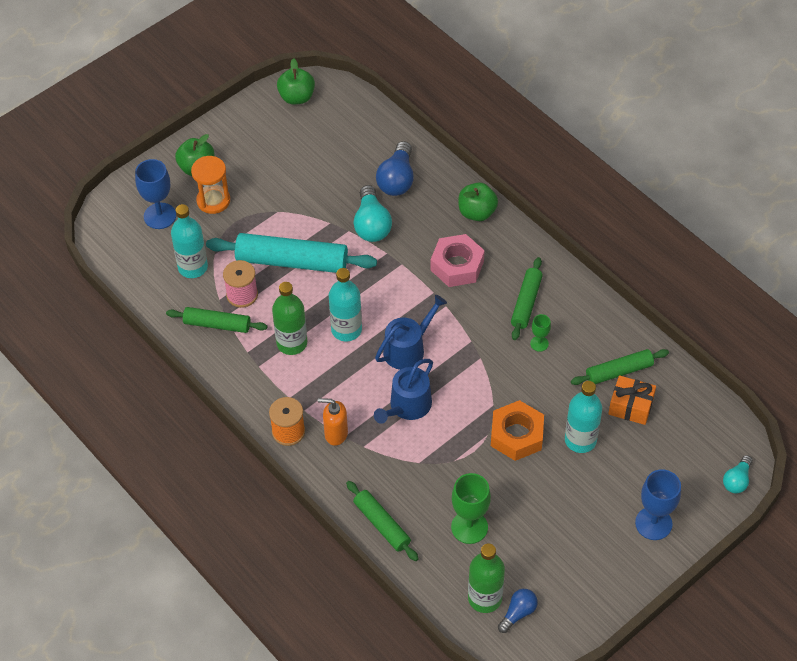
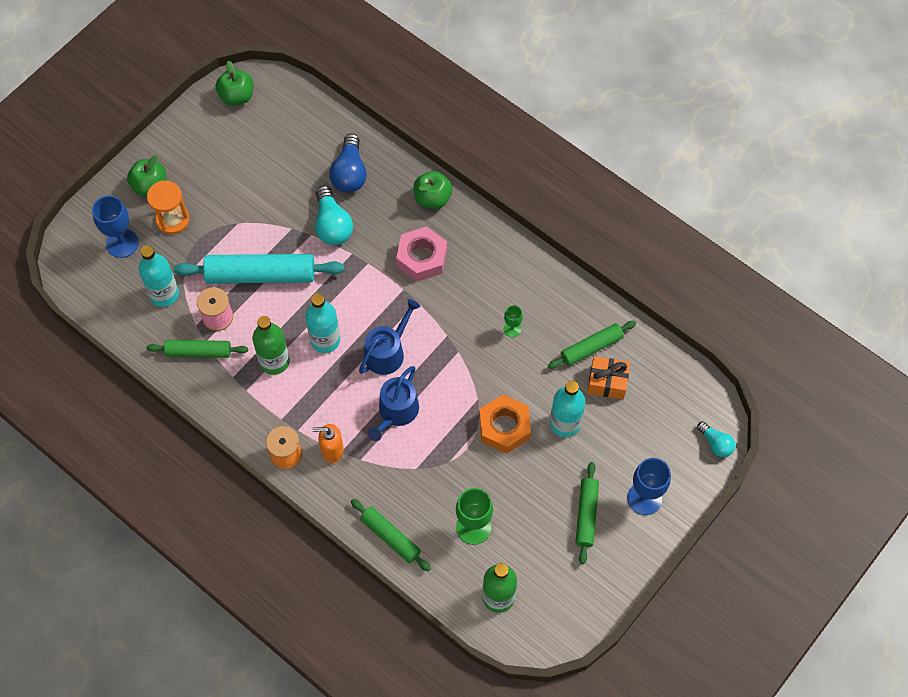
camera: 10 degrees left, 10 degrees up
(518, 613) = (531, 607): blue light bulb -> none
(526, 303) = (493, 288): green rolling pin -> green rolling pin (586, 515)
(737, 480) = (716, 443): turquoise light bulb -> turquoise light bulb turned 60 degrees counterclockwise

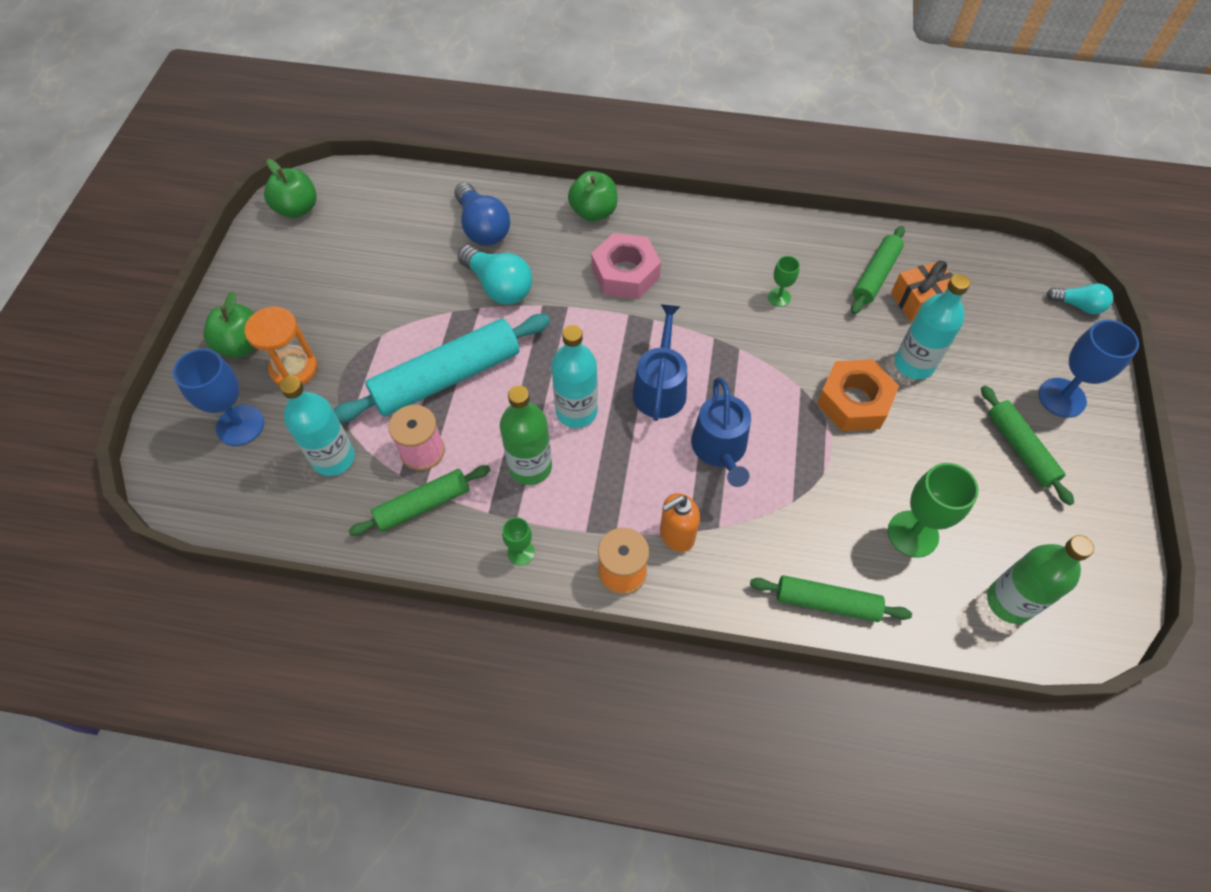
camera: 30 degrees left, 5 degrees down
(236, 411) = (521, 552): none -> green goblet

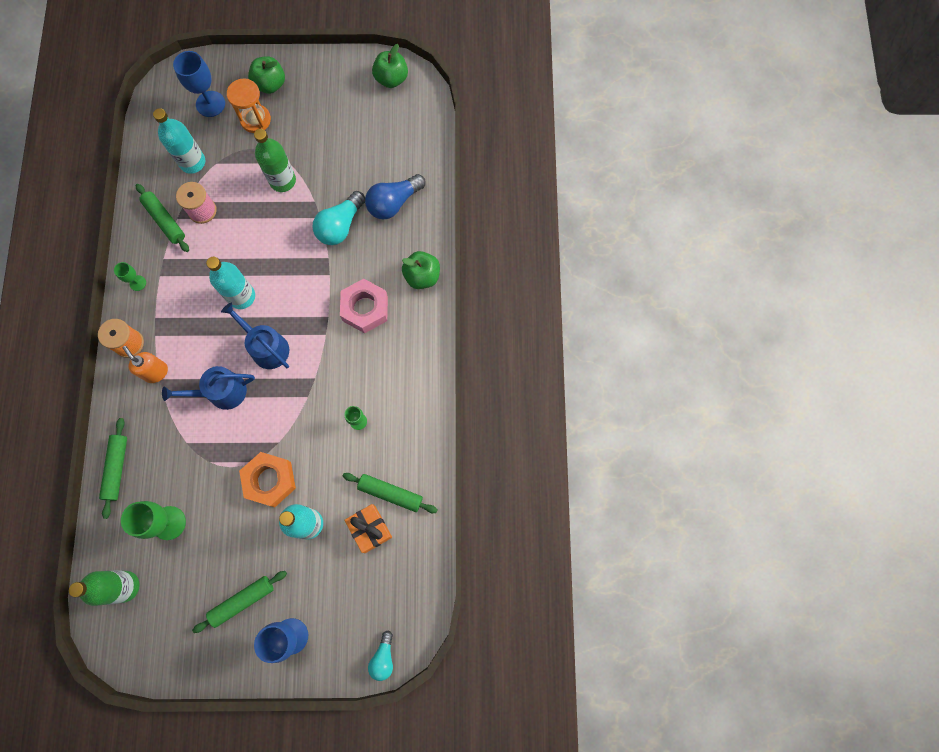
camera: 80 degrees right, 15 degrees up
(447, 377) = (259, 211): turquoise rolling pin -> none
(530, 467) = (197, 276): green bottle -> green bottle (282, 181)
(660, 388) = (266, 347): blue watering can -> blue watering can turned 135 degrees counterclockwise

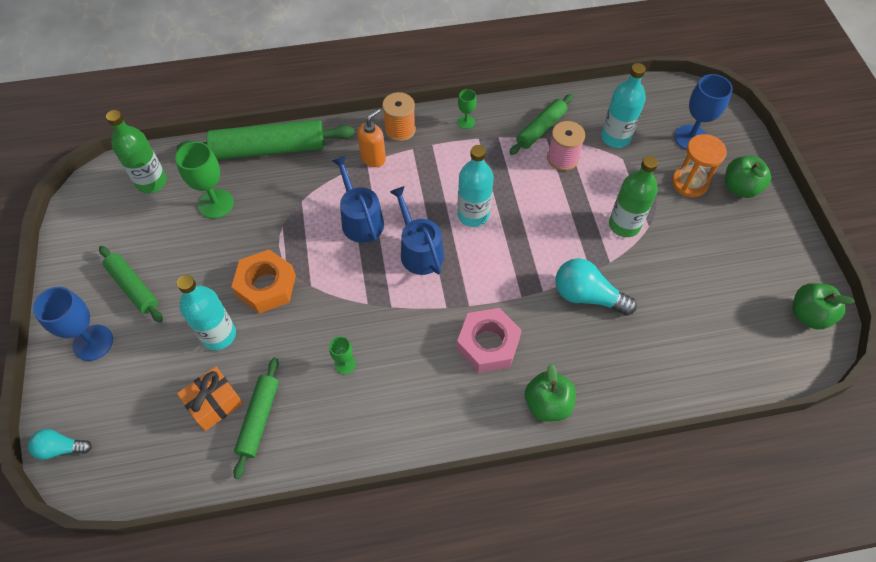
camera: 80 degrees right, 15 degrees down
(117, 468) = (269, 149): green rolling pin -> green rolling pin, size x1.71
(266, 347) = (419, 251): blue watering can -> blue watering can turned 60 degrees counterclockwise
(394, 203) = (637, 350): blue light bulb -> none

